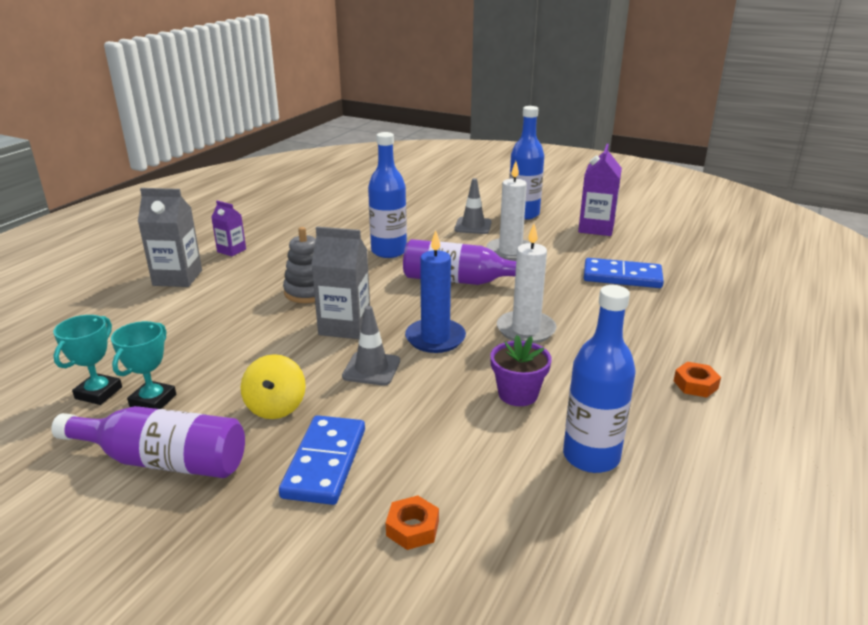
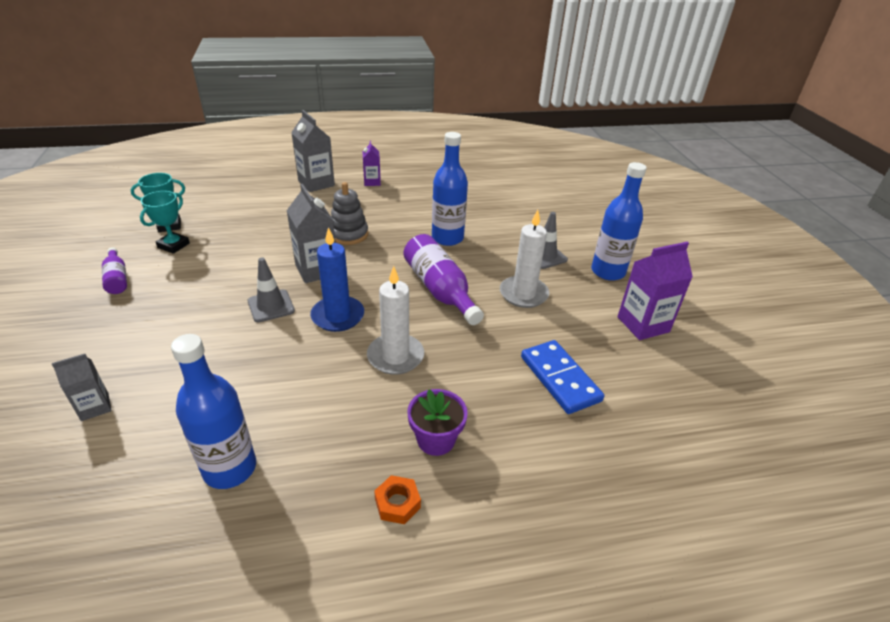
camera: 50 degrees right, 10 degrees up
(153, 401) = (173, 245): turquoise trophy -> turquoise trophy turned 45 degrees counterclockwise
(163, 461) = (117, 278): purple bottle -> purple bottle, size x0.55
(276, 407) = (196, 289): yellow spinning top -> none
(325, 462) = (147, 337): blue domino -> none
(412, 528) = (95, 407): orange nut -> grey carton
(518, 394) = (292, 391): purple flower pot -> purple flower pot (436, 439)

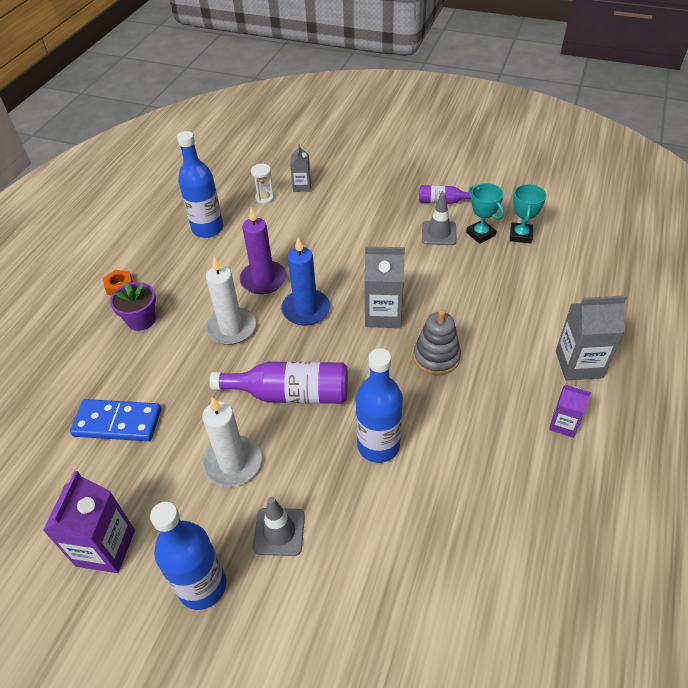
camera: 125 degrees right, 10 degrees up
(132, 437) = (265, 198): none -> white hourglass
(271, 306) = (348, 274): grey traffic cone -> grey traffic cone (439, 233)
(310, 364) = (263, 279): none -> purple candle

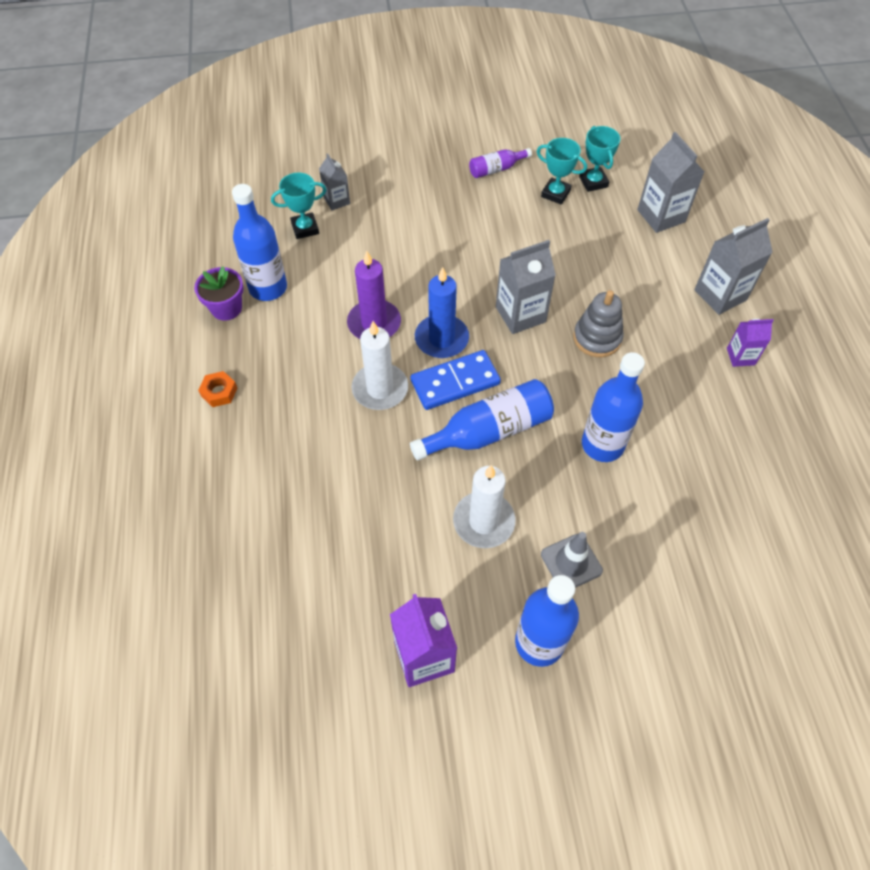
camera: 30 degrees left, 10 degrees up
(117, 422) = (338, 535): blue domino -> blue domino (455, 382)
(141, 320) = (275, 419): purple flower pot -> purple flower pot (226, 308)
(265, 198) = (305, 228): white hourglass -> turquoise trophy
(290, 394) = (488, 431): purple bottle -> blue bottle
(439, 233) = (515, 207): grey traffic cone -> none
(565, 281) = (661, 216): none -> grey carton

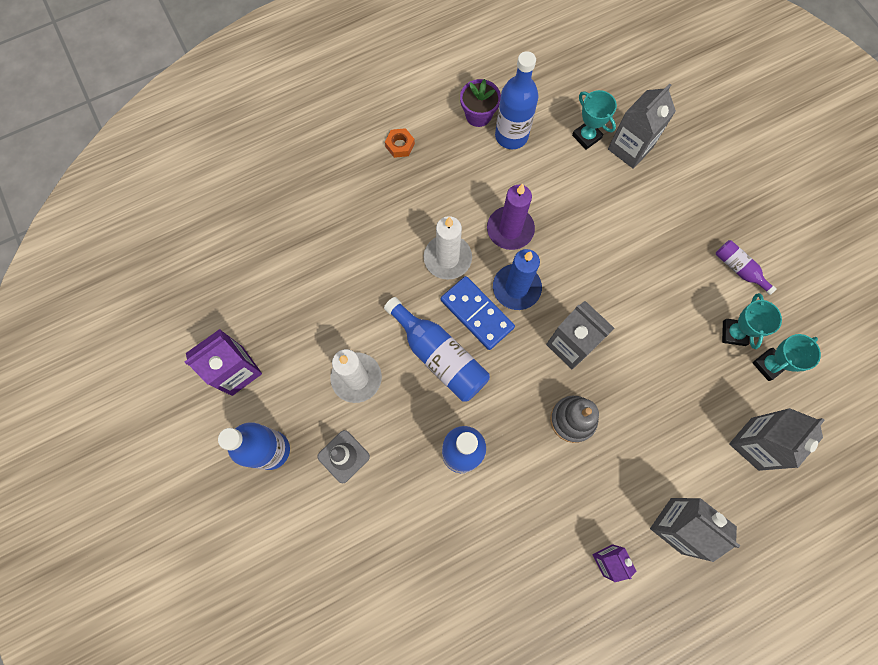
camera: 70 degrees right, 15 degrees up
(336, 201) = (630, 148): grey carton -> grey carton, size x1.70

